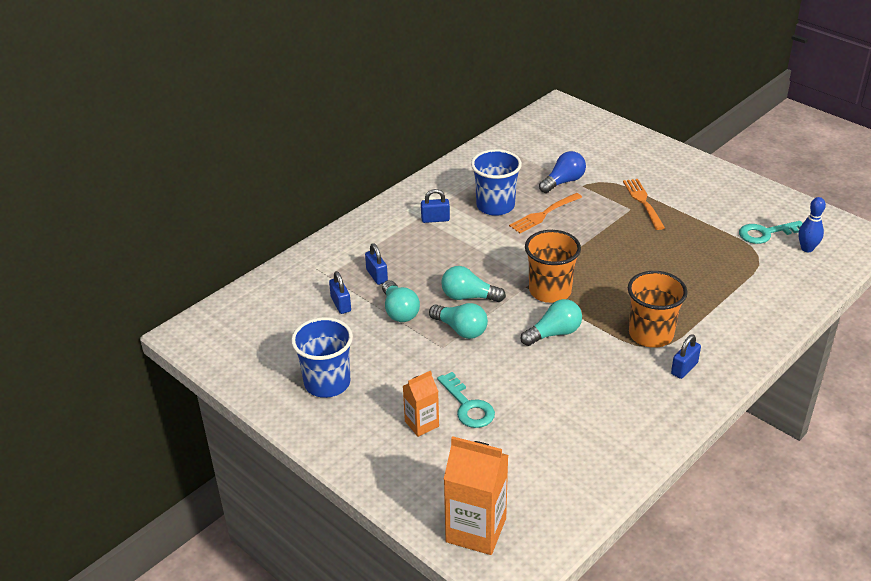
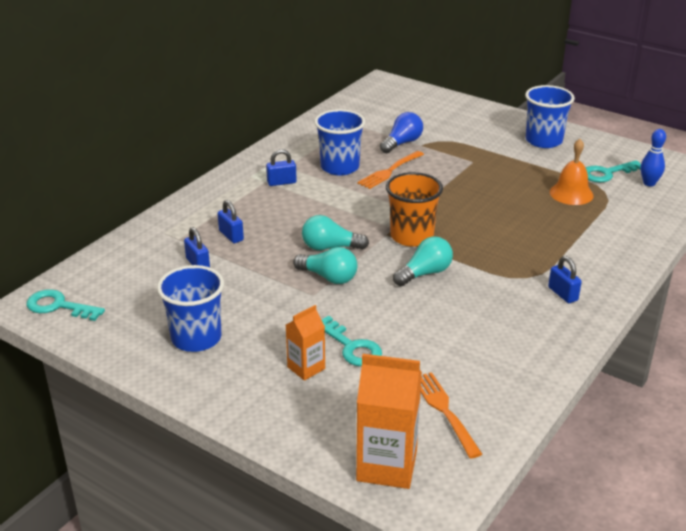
camera: 10 degrees left, 5 degrees down
(209, 338) = (59, 306): none -> turquoise key
(399, 311) = (261, 265): turquoise light bulb -> none
(643, 202) = (484, 155): orange fork -> orange fork (445, 411)
(651, 334) = (521, 267): orange cup -> none
(684, 368) = (562, 294): blue padlock -> blue padlock turned 60 degrees counterclockwise
(709, 189) = (543, 141): none -> blue cup
(722, 254) = (571, 193): none -> orange bell

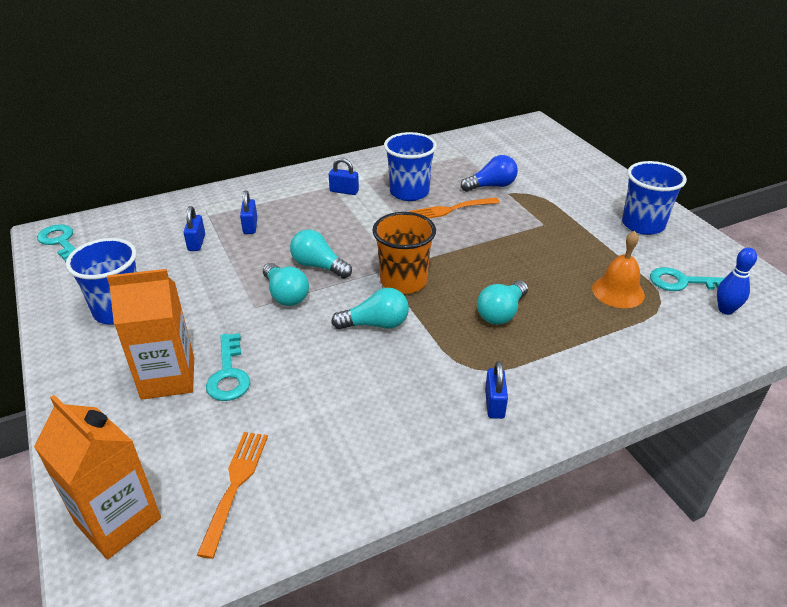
camera: 30 degrees right, 5 degrees up
(306, 368) = (168, 378): orange carton -> orange carton, size x1.73
(507, 234) = (501, 313): none -> turquoise light bulb

